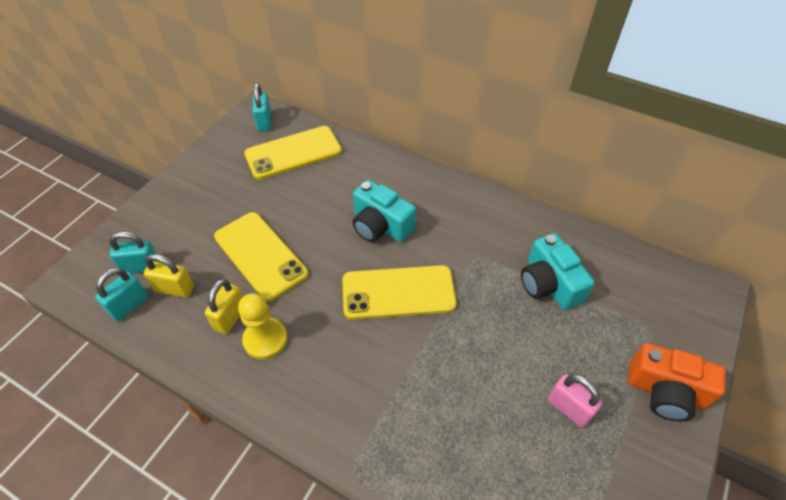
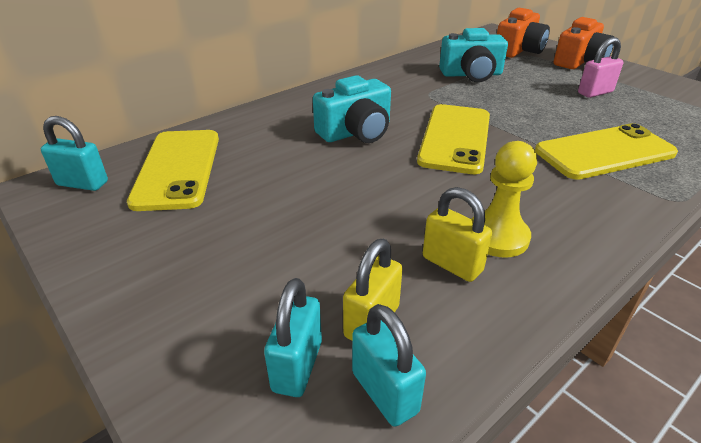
camera: 70 degrees left, 15 degrees down
(260, 255) = (350, 222): yellow phone -> yellow phone (604, 152)
(659, 321) = (519, 50): none -> orange camera

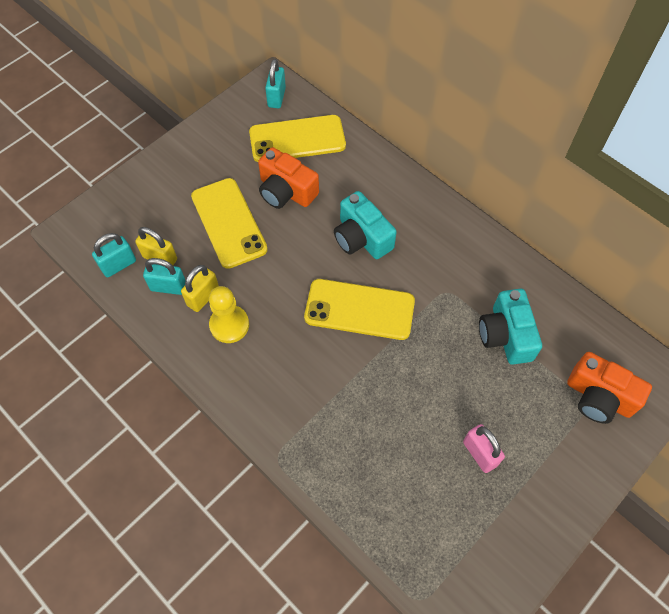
camera: 85 degrees right, 25 degrees up
(297, 366) = (134, 230): turquoise padlock -> turquoise padlock (168, 287)
(579, 61) = (575, 462): orange camera -> orange camera (286, 191)
(604, 152) = (347, 424): yellow phone -> yellow phone (229, 223)

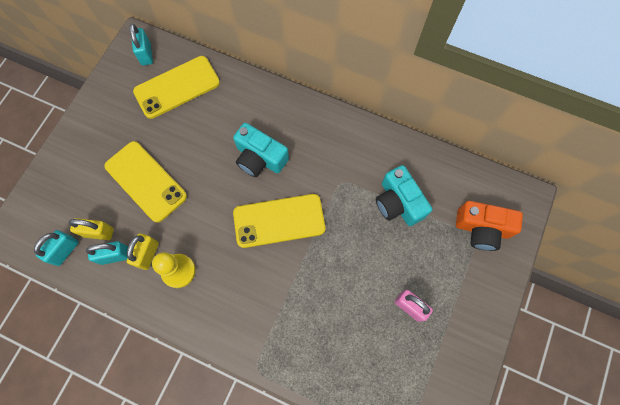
camera: 20 degrees left, 10 degrees up
(286, 191) = (184, 137): orange camera -> none

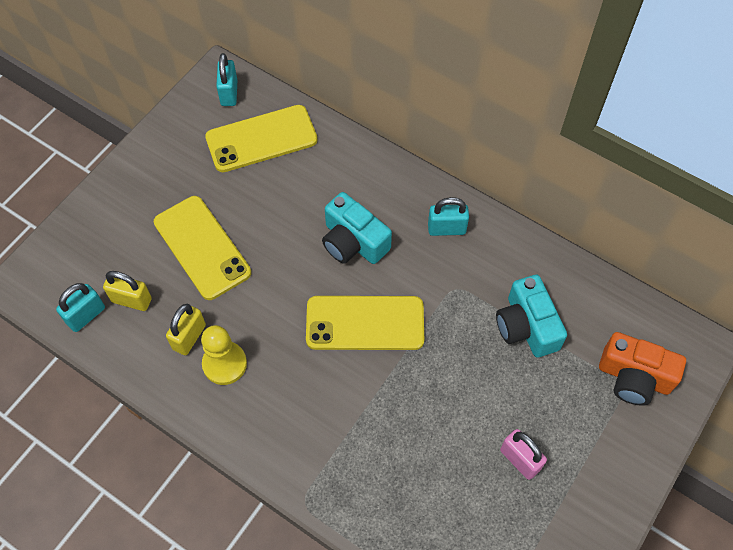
camera: 10 degrees right, 10 degrees down
(115, 255) = (147, 332): turquoise padlock -> turquoise padlock (446, 229)

